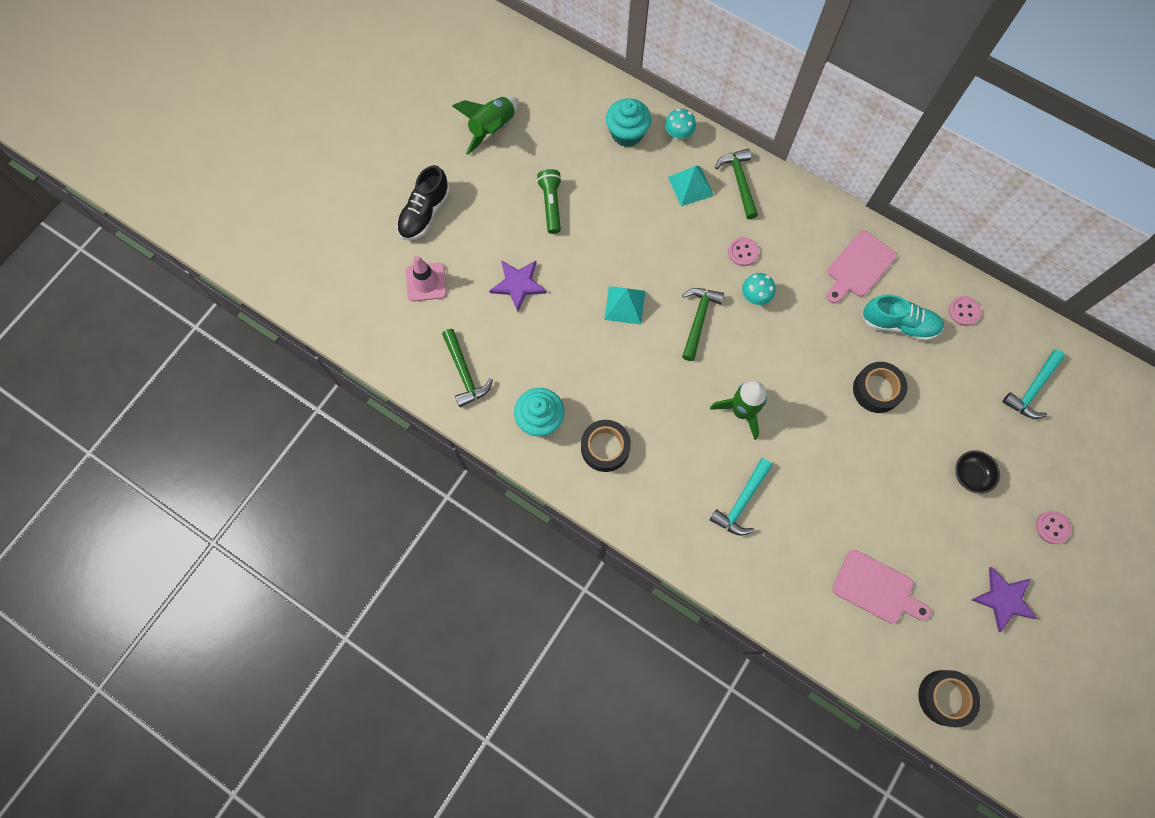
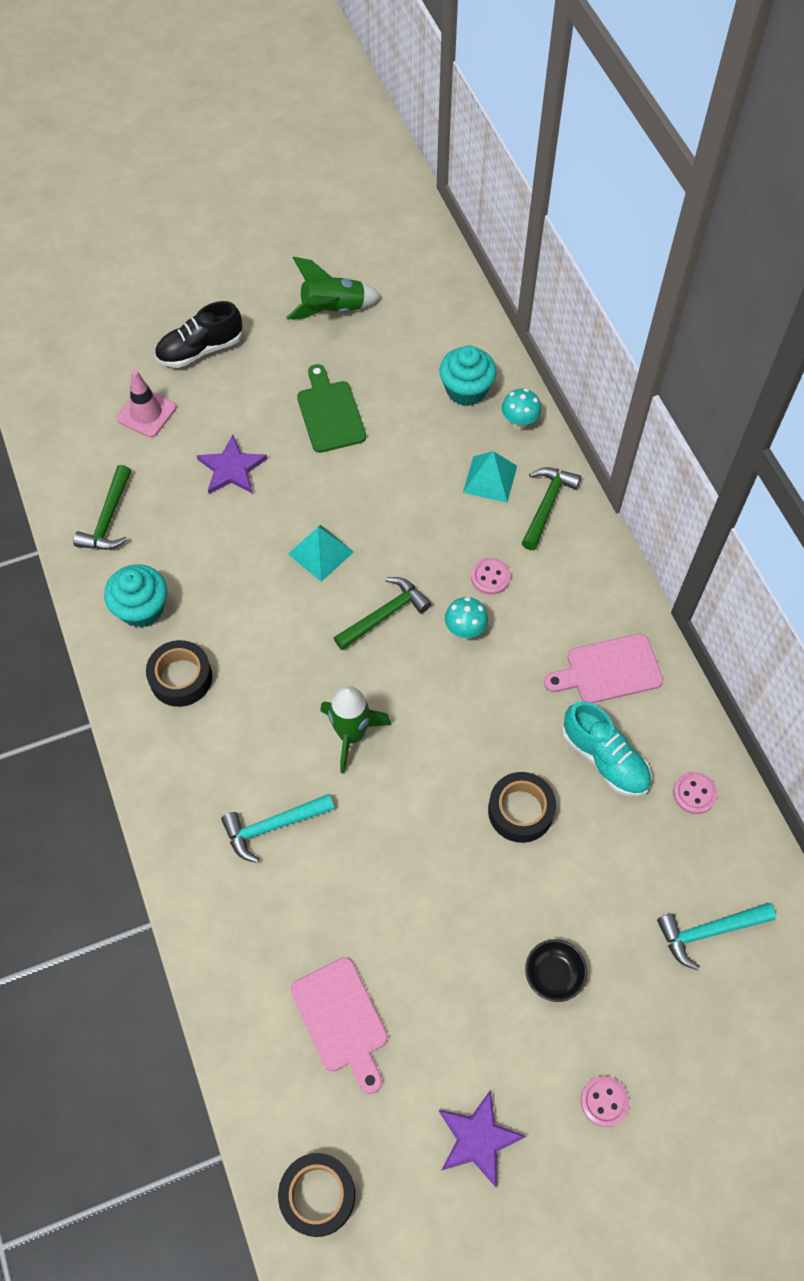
camera: 35 degrees right, 10 degrees down
(551, 204) = (330, 413): green flashlight -> green cutting board

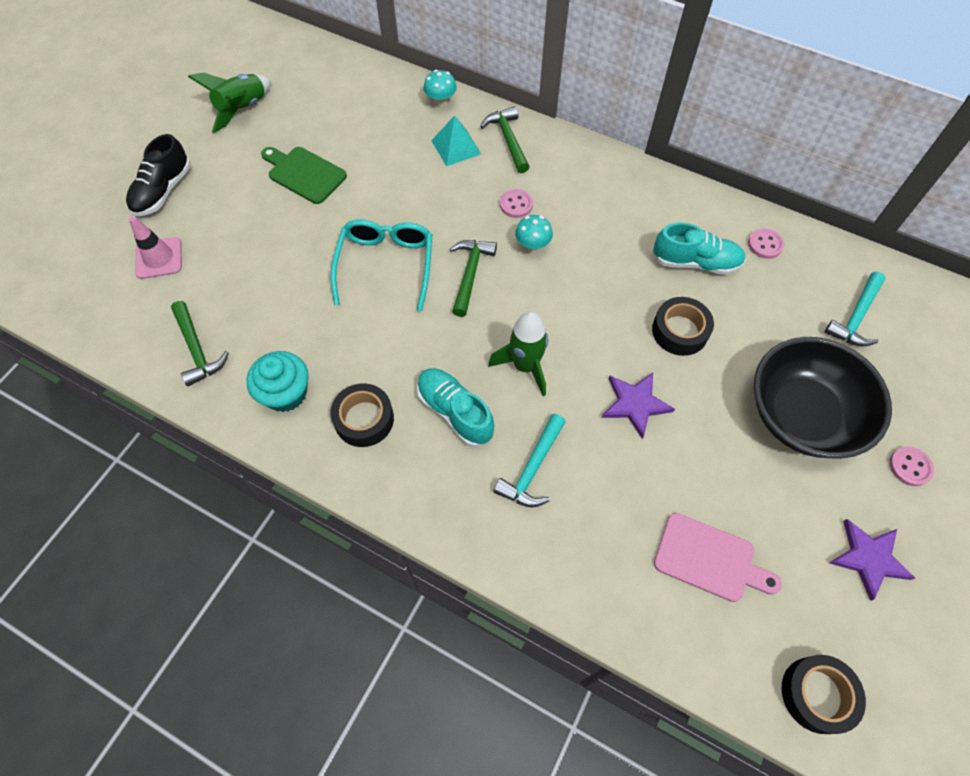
camera: 40 degrees left, 0 degrees up
(232, 468) = (265, 253): purple star -> purple star (635, 404)
(256, 729) = (455, 412): none -> turquoise shoe
(321, 552) = (386, 265): turquoise pyramid -> turquoise glasses
(466, 390) = (386, 104): turquoise cupcake -> none
(553, 975) = (802, 415): black bowl -> black bowl, size x2.45
(609, 670) = (644, 209): pink cutting board -> none

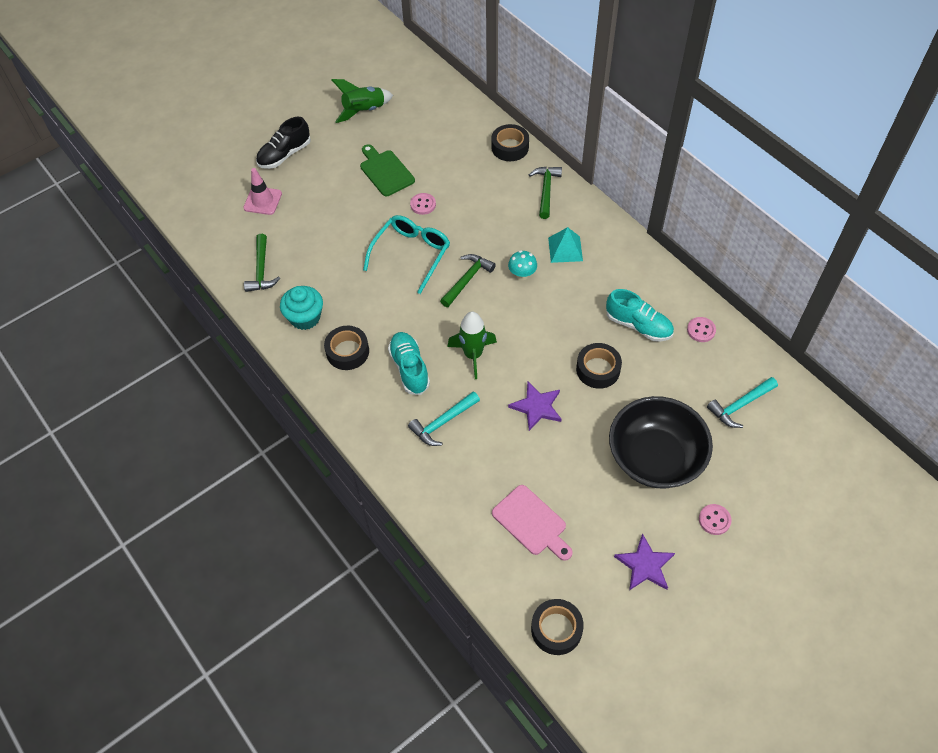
camera: 25 degrees right, 5 degrees down
(441, 103) = (510, 147): turquoise mushroom -> black tape
(456, 147) = (504, 184): turquoise pyramid -> turquoise pyramid (565, 249)
(516, 204) = (526, 241): pink button -> pink button (423, 204)

